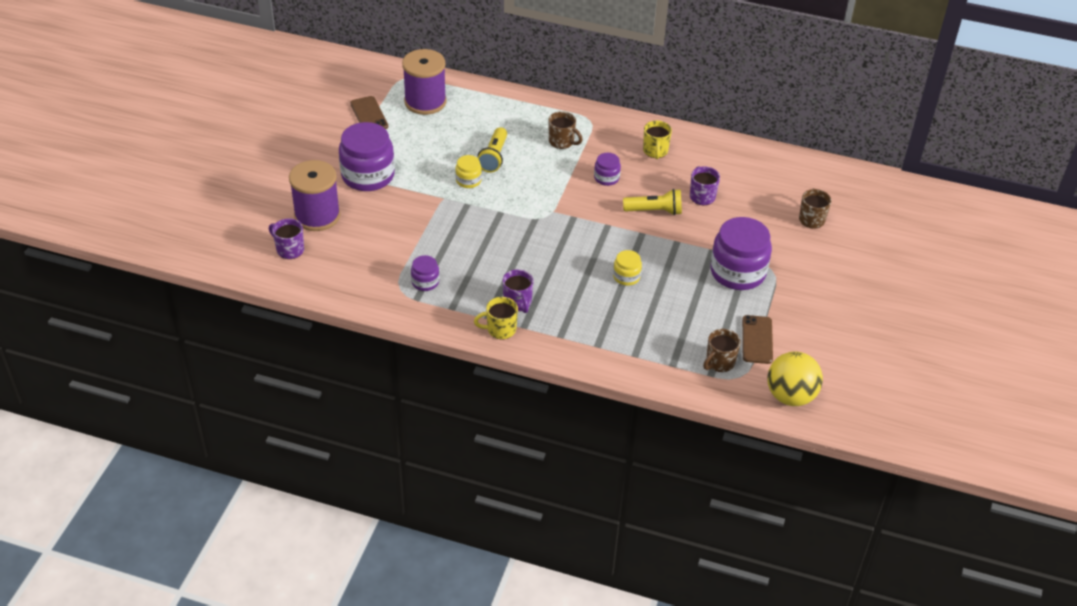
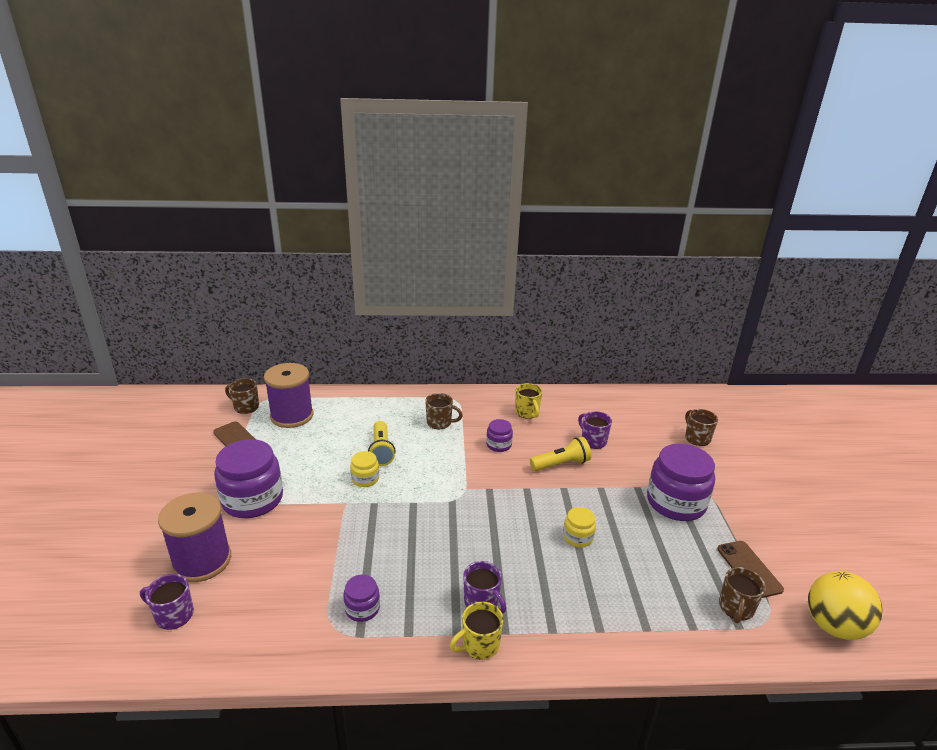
camera: 20 degrees left, 15 degrees down
(385, 82) = (245, 407): none -> brown mug

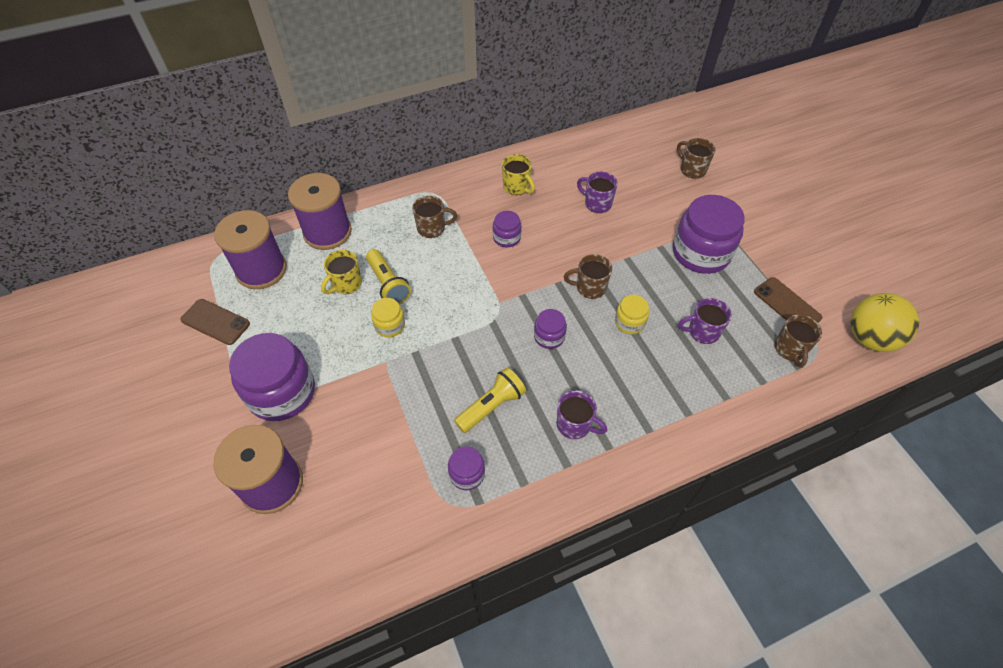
camera: 20 degrees left, 25 degrees up
(173, 615) = (281, 555): purple mug -> purple mug (702, 332)
(245, 407) = (198, 275): brown mug -> brown mug (590, 288)
(356, 405) = (327, 232): none -> purple spool
(479, 645) = (593, 469): yellow mug -> yellow mug (346, 284)
(496, 526) = (549, 336): none -> purple jar
(561, 464) = (578, 242): yellow flashlight -> yellow flashlight (491, 406)

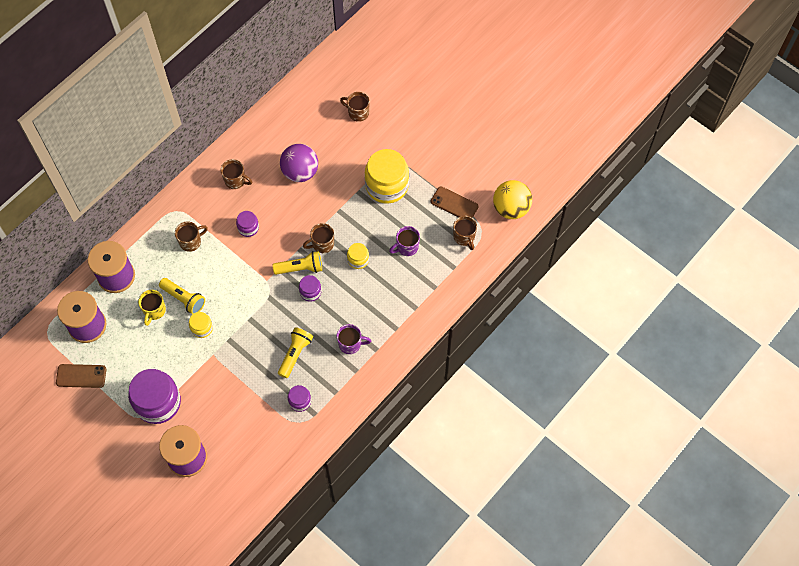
camera: 25 degrees left, 10 degrees up
(517, 187) = (235, 180): yellow mug -> brown mug
(549, 304) = (300, 268): none -> yellow flashlight
(597, 203) = (300, 172): purple mug -> purple ball
(701, 253) = (387, 185): purple jar -> yellow jar

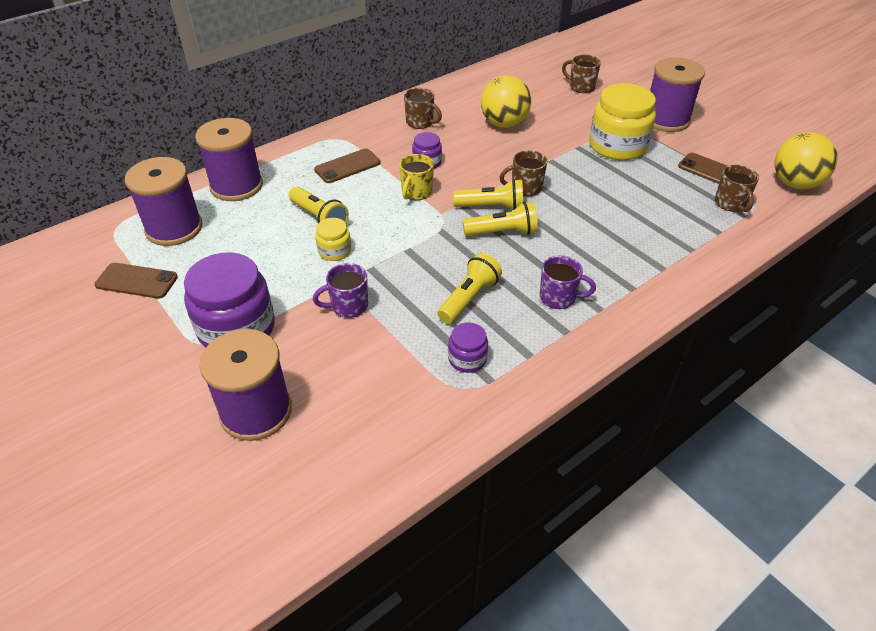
camera: 10 degrees right, 20 degrees down
(154, 311) = (274, 225): yellow mug -> yellow mug (416, 192)
(191, 242) = (347, 166): brown mug -> brown phone
(300, 172) = (504, 124): purple ball -> yellow ball
(310, 292) = (502, 232): purple jar -> yellow flashlight
(358, 260) = (575, 208): yellow jar -> none
(406, 247) = (646, 204): purple mug -> purple mug (348, 306)
(424, 147) = (666, 120): none -> purple spool

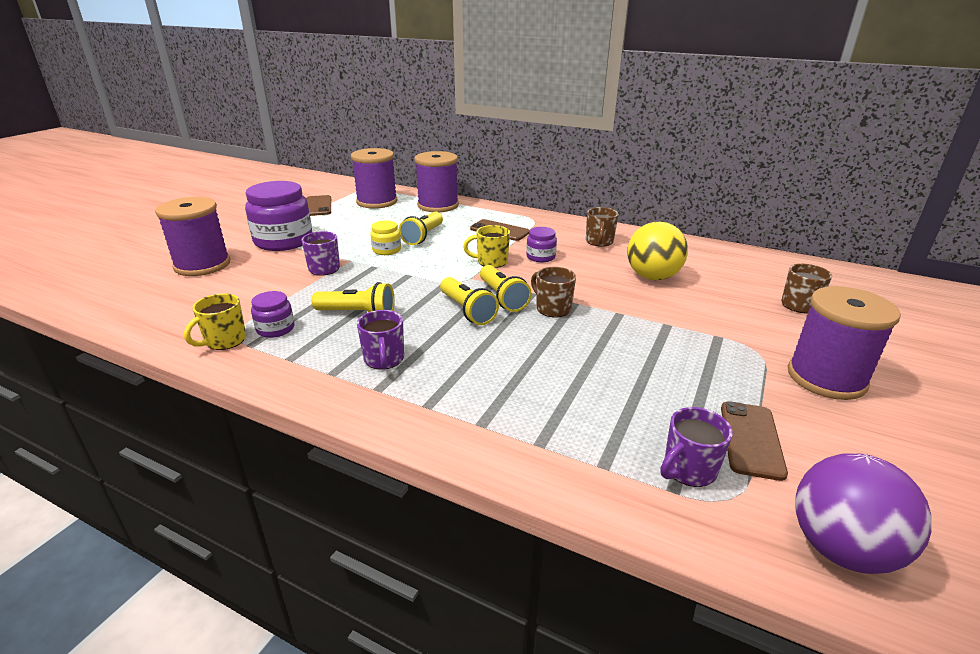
camera: 65 degrees right, 15 degrees down
(472, 399) = (224, 341): none -> yellow mug
(617, 146) = (706, 350): yellow jar -> none
(730, 203) = (688, 470): brown mug -> purple mug
(795, 184) = (840, 548): yellow ball -> purple ball

